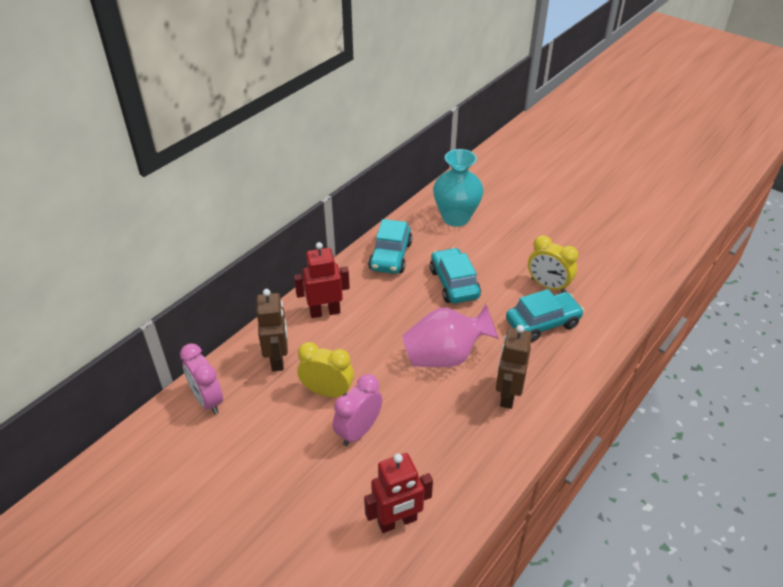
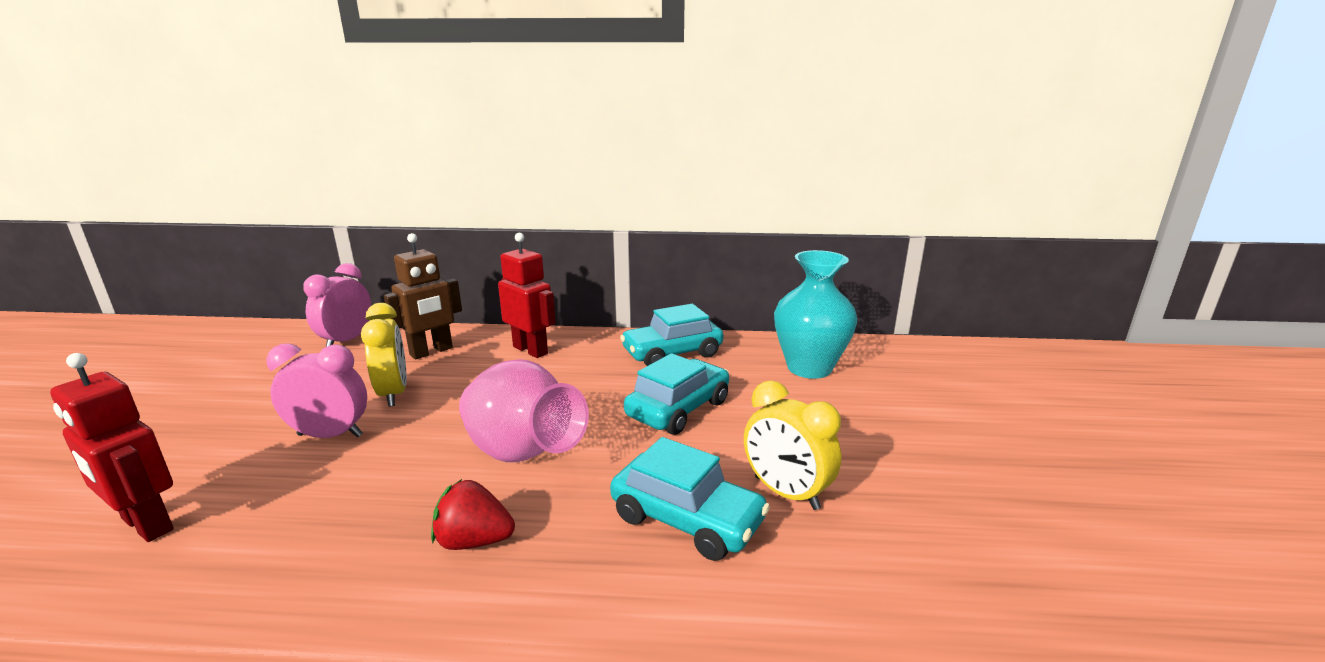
camera: 55 degrees right, 20 degrees down
(507, 395) = (474, 541): brown robot -> red strawberry
(548, 286) = (786, 493): yellow clock -> yellow clock turned 45 degrees counterclockwise

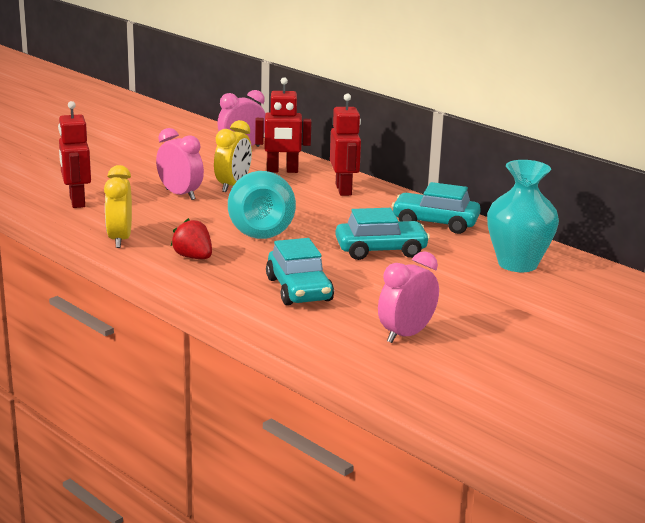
camera: 40 degrees right, 0 degrees up
(431, 352) = (282, 171): brown robot -> red robot
(520, 452) = (261, 235): pink vase -> turquoise vase
(786, 493) = (369, 303): yellow clock -> yellow clock (120, 239)
(898, 521) = (406, 335): none -> pink clock

